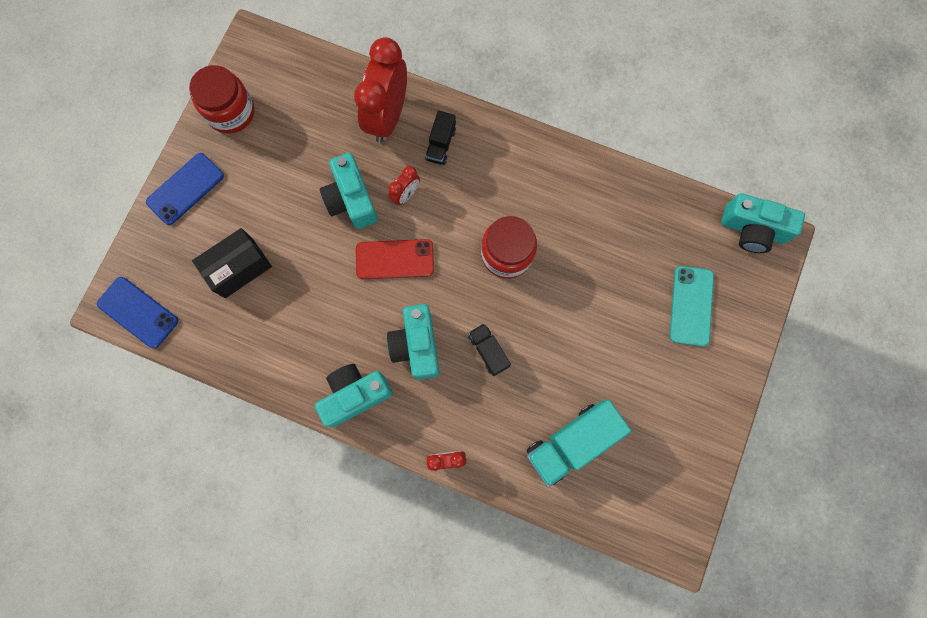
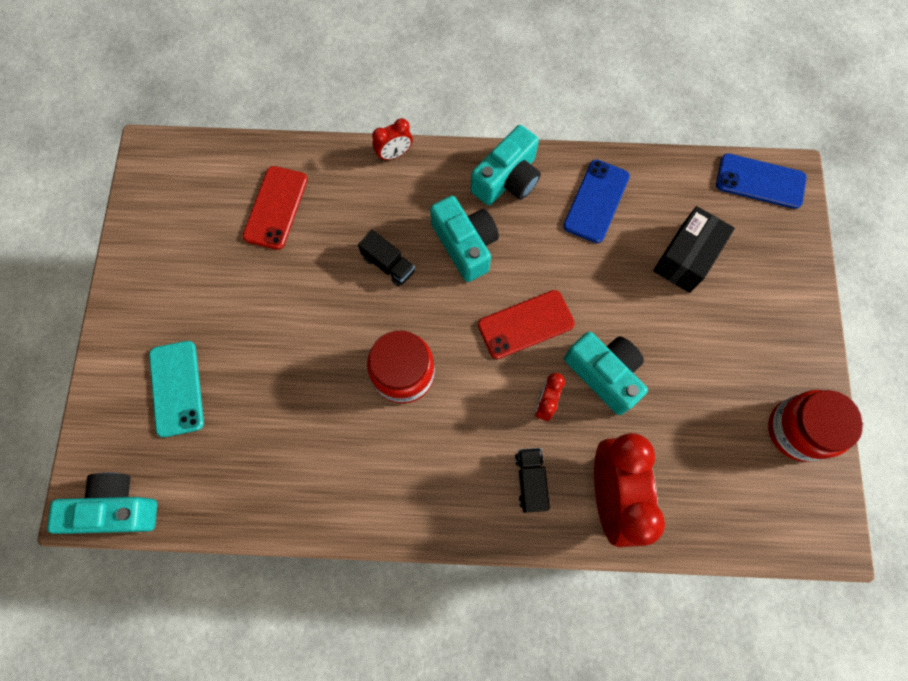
camera: 160 degrees right, 5 degrees down
(185, 189) = (792, 320): blue phone -> blue phone (596, 201)
(571, 442) = (275, 208): turquoise truck -> red phone

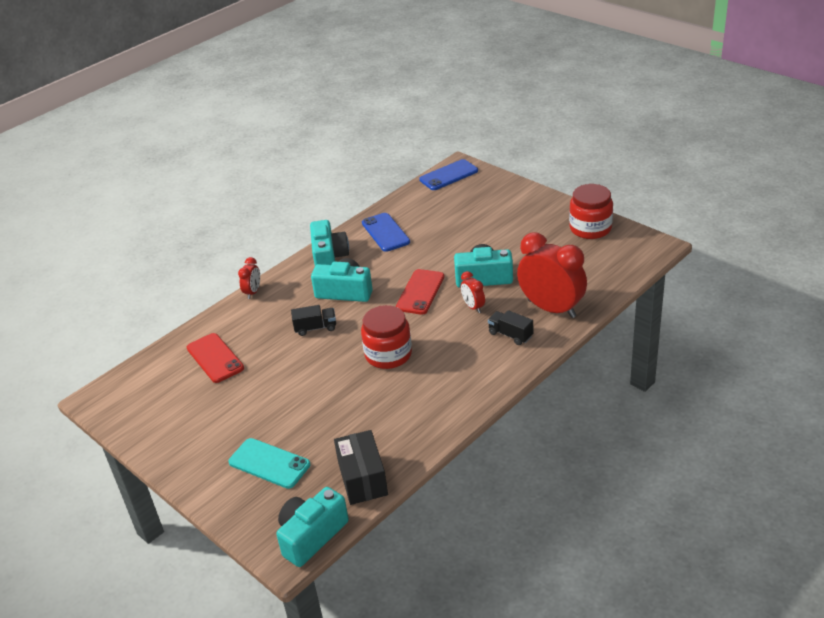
camera: 45 degrees left, 35 degrees down
(686, 258) = (456, 218): black box -> black box (362, 479)

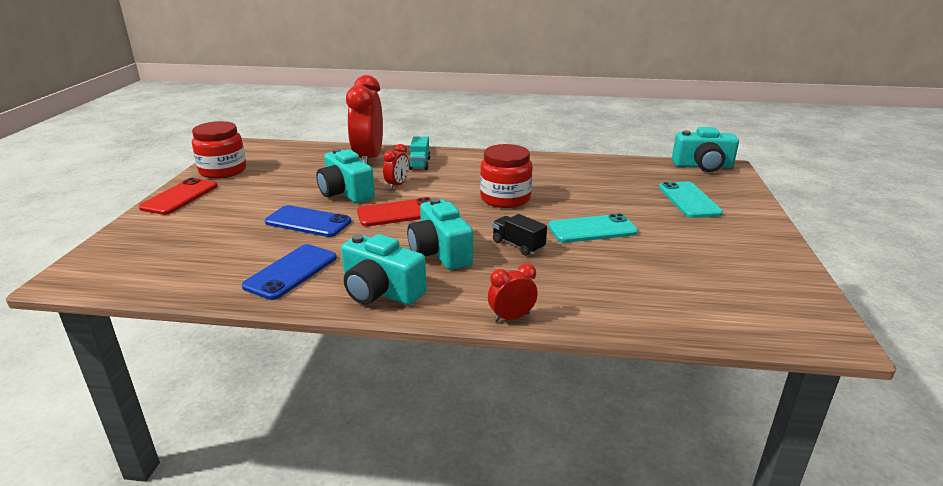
camera: 130 degrees left, 10 degrees down
(215, 358) = (645, 284): red phone -> red phone (180, 197)
(294, 374) = (592, 229): none -> turquoise phone
(329, 257) = (380, 291): turquoise camera -> turquoise camera turned 105 degrees counterclockwise
(362, 479) = (636, 167): black box -> none
(448, 175) = (103, 276): blue phone -> blue phone (308, 222)
(510, 335) = (420, 164): black truck -> turquoise truck

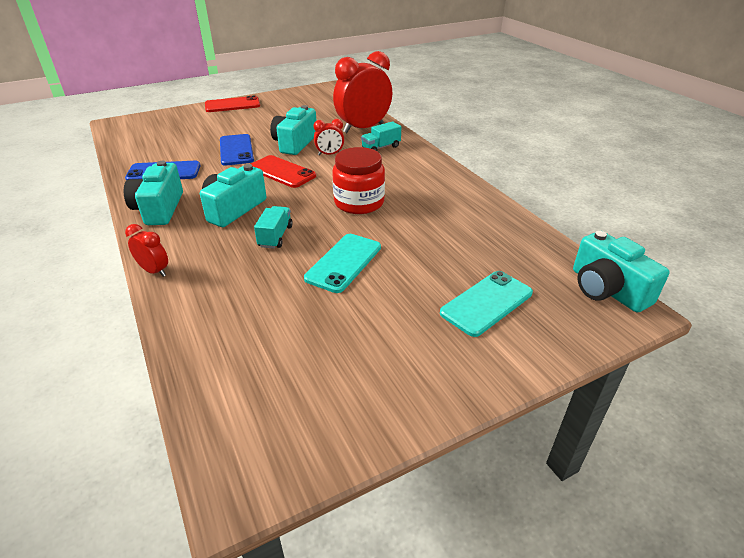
camera: 55 degrees right, 10 degrees up
(223, 171) = (282, 99): red jar -> none
(518, 245) = (275, 236): black truck -> turquoise truck
(592, 229) = (343, 262): turquoise phone -> turquoise phone turned 75 degrees clockwise

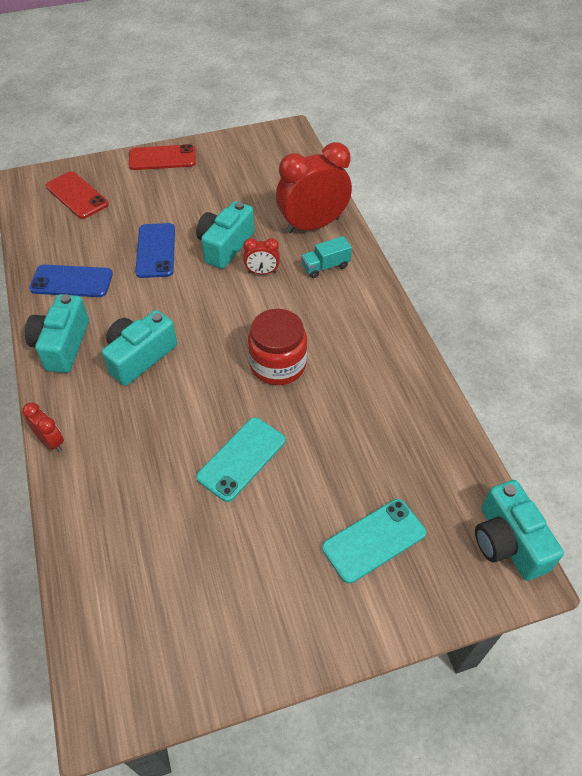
camera: 10 degrees right, 15 degrees up
(275, 236) = (178, 407): turquoise truck -> none
(282, 172) = (201, 298): red phone -> red phone (77, 195)

